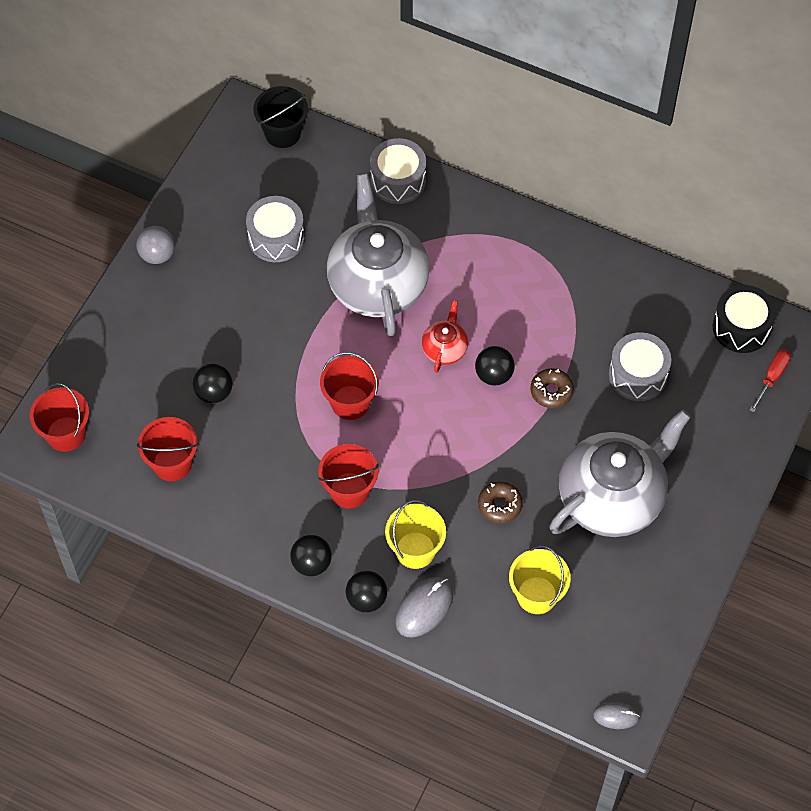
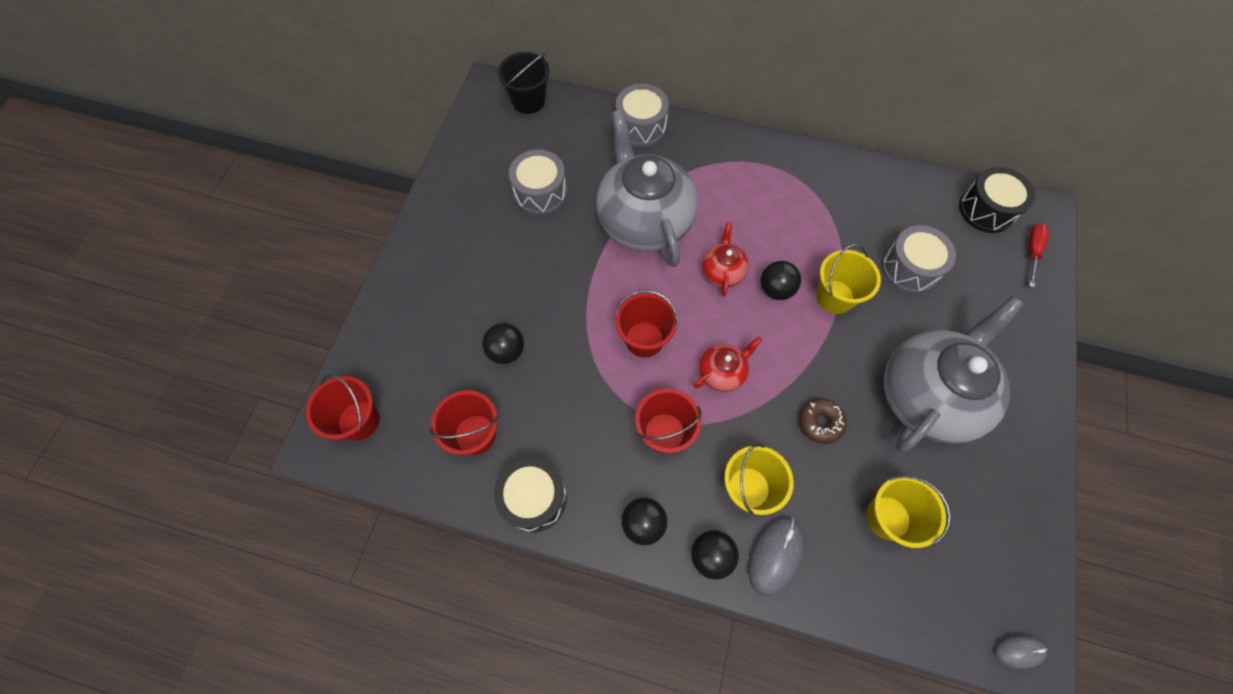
camera: 10 degrees left, 5 degrees up
(157, 255) = (430, 224): grey ball -> none
(217, 526) = (534, 498): none -> black drum
(418, 445) = (722, 372): none -> red teapot
(551, 391) = (835, 297): brown donut -> yellow bucket

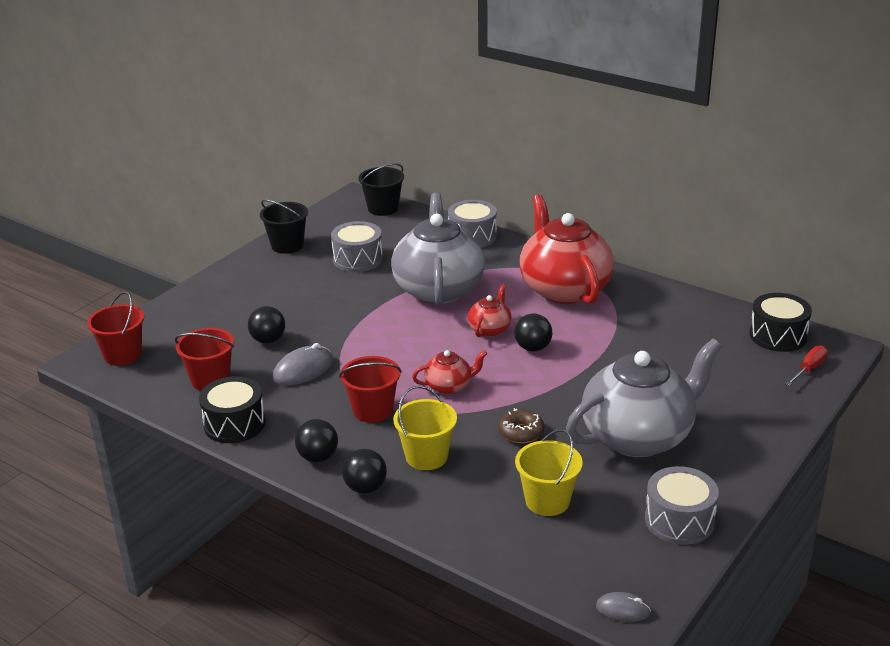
camera: 20 degrees right, 35 degrees down
(454, 187) = (287, 245): none -> black bucket
(644, 339) = (391, 355): red bucket -> none
(765, 188) = (564, 289): none -> red teapot
(775, 555) = (424, 500): grey mouse -> grey mouse (303, 370)
(835, 297) = (587, 362): yellow bucket -> none
(909, 268) = (673, 358): grey drum -> grey drum (679, 520)

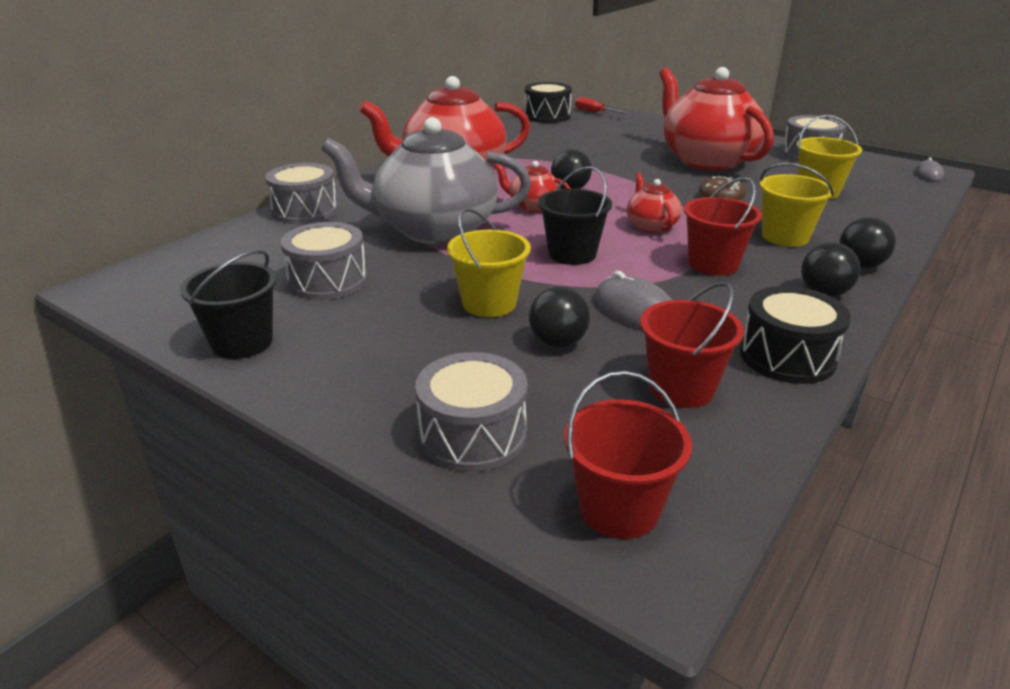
camera: 90 degrees left, 0 degrees up
(187, 316) = (473, 435): none -> grey drum
(321, 316) = (489, 303): none -> yellow bucket
(383, 208) = (170, 265): black bucket -> black bucket (572, 254)
(638, 436) = (706, 160): grey teapot -> red teapot

